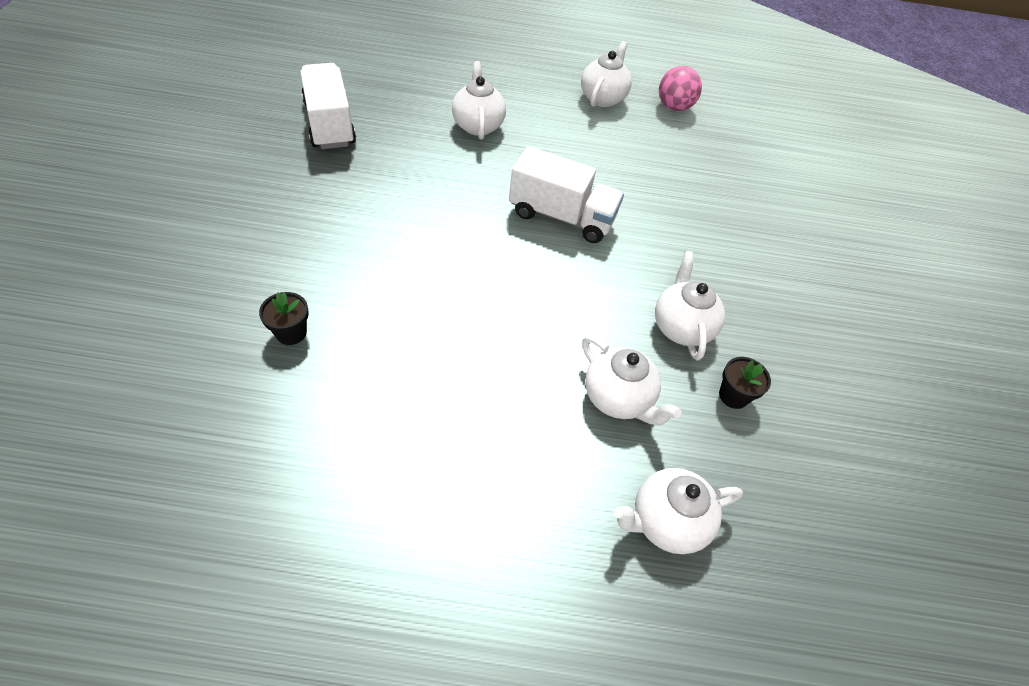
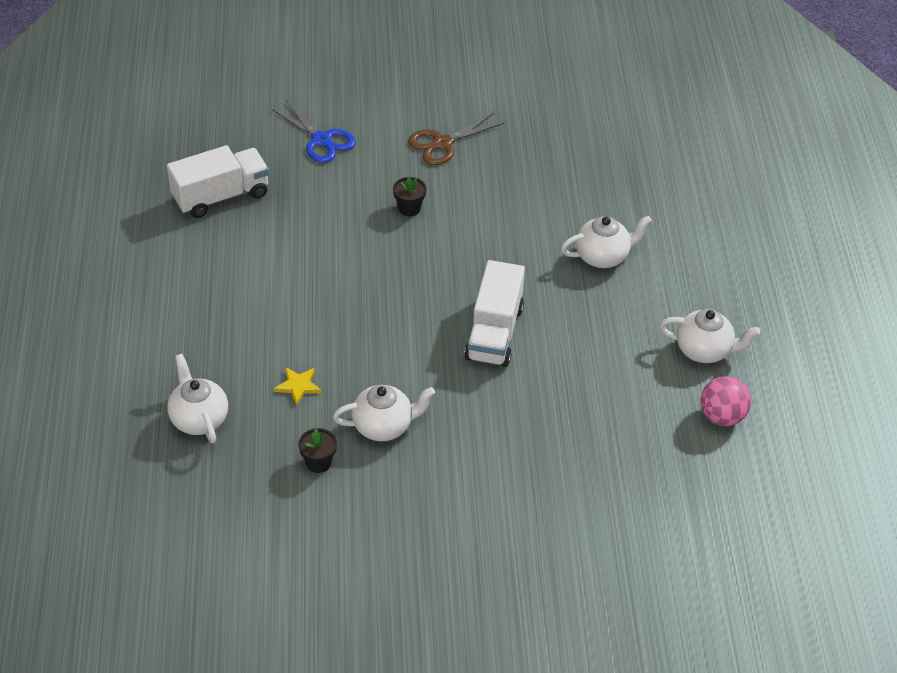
camera: 85 degrees right, 5 degrees down
(190, 306) = (321, 140): none -> blue scissors
(261, 198) = (442, 144): none -> brown scissors
(291, 333) = (312, 195): black flower pot -> black flower pot (409, 208)
(330, 124) = (554, 158): white truck -> white truck (221, 196)
(618, 398) = (298, 386): white teapot -> yellow star

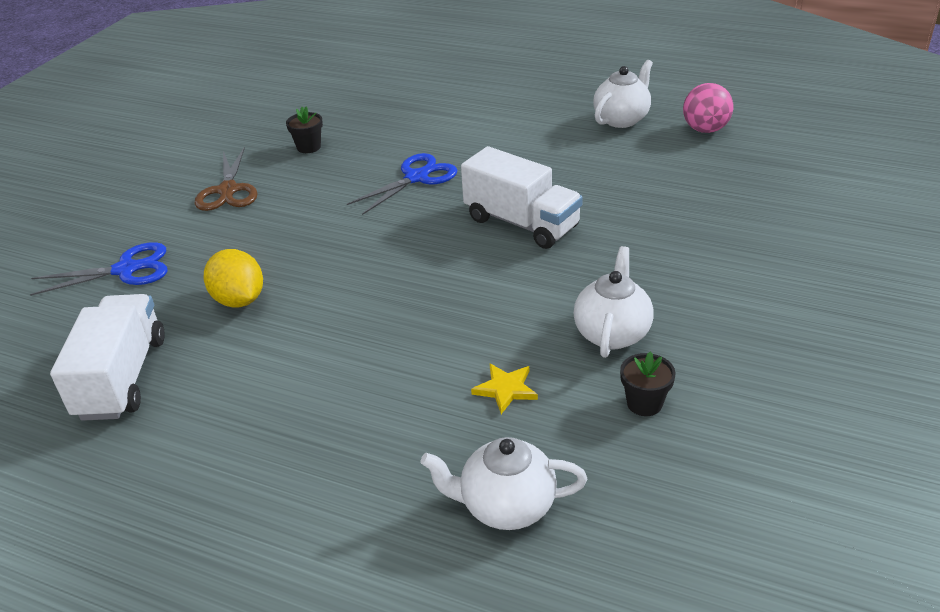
camera: 60 degrees left, 10 degrees down
(319, 213) = (239, 300): none -> yellow lemon
(409, 208) = (297, 234): black flower pot -> black flower pot (309, 147)
(524, 246) = (417, 177): none -> blue scissors
(603, 256) = (468, 140): white teapot -> none

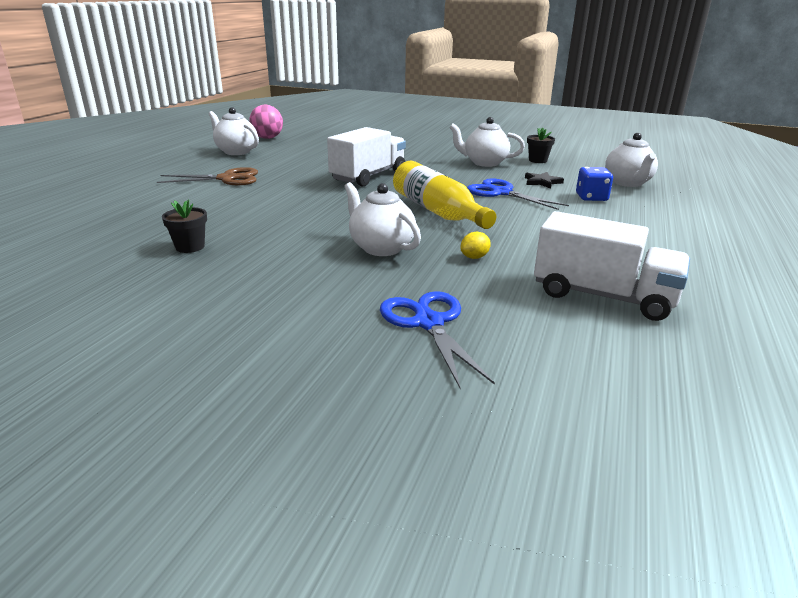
camera: 95 degrees left, 10 degrees down
(122, 377) = (602, 296): white truck -> white truck turned 150 degrees counterclockwise
(228, 191) = (266, 282): brown scissors -> brown scissors (227, 179)
(239, 300) = (474, 257): yellow lemon -> yellow lemon, size x0.51
(280, 242) = (381, 248): none -> white teapot
(378, 278) = (437, 211): none -> yellow bottle
(417, 177) = (287, 203): blue scissors -> blue scissors (501, 193)
(423, 434) = (591, 197): none -> blue dice
(505, 389) = (542, 182): yellow star -> black star

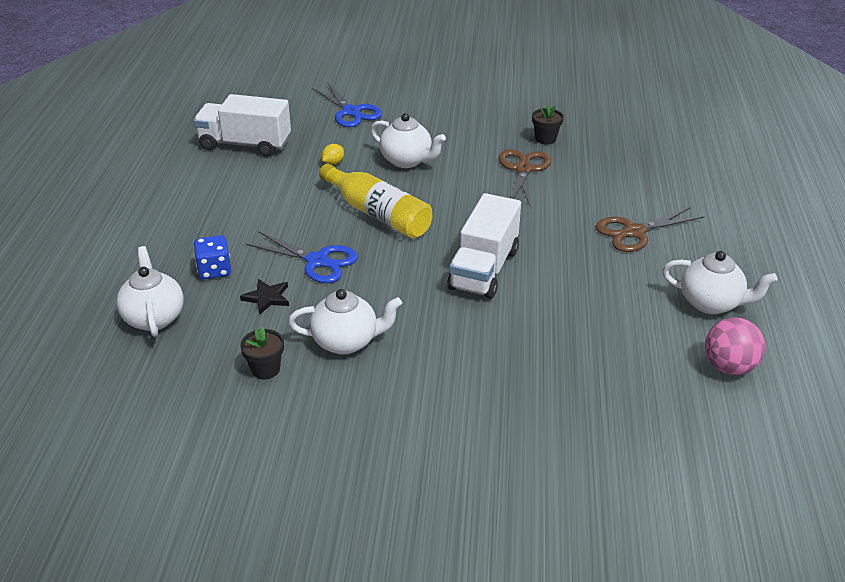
camera: 165 degrees right, 10 degrees up
(258, 224) = (523, 169): none -> brown scissors

